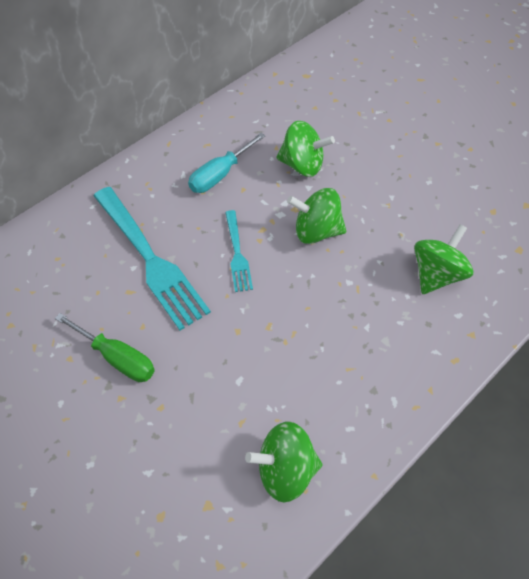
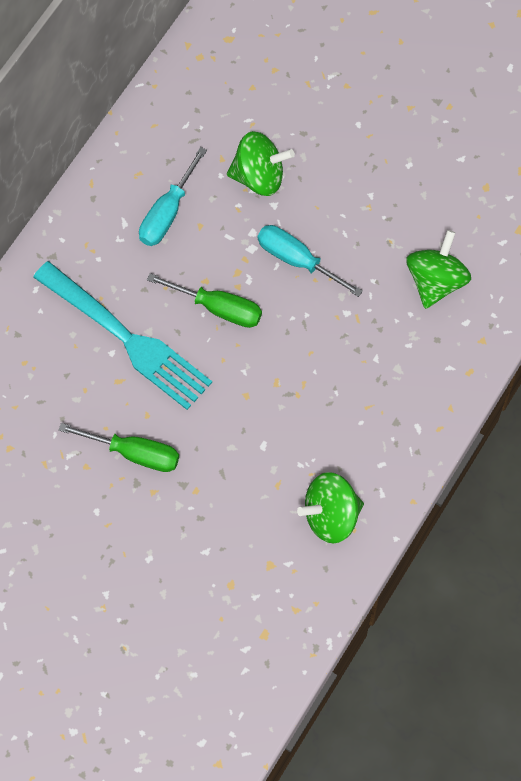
camera: 15 degrees left, 10 degrees up
(237, 253) = (218, 308): turquoise fork -> green screwdriver
(316, 231) = (297, 260): green spinning top -> turquoise screwdriver

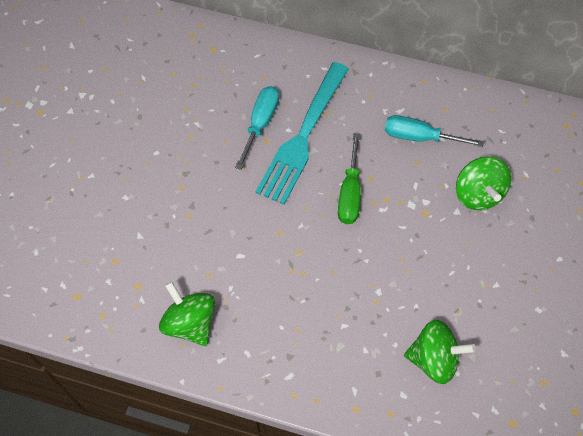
camera: 75 degrees right, 5 degrees down
(134, 453) = (209, 165): green screwdriver -> none
(297, 260) = (413, 241): turquoise screwdriver -> turquoise screwdriver (260, 123)

